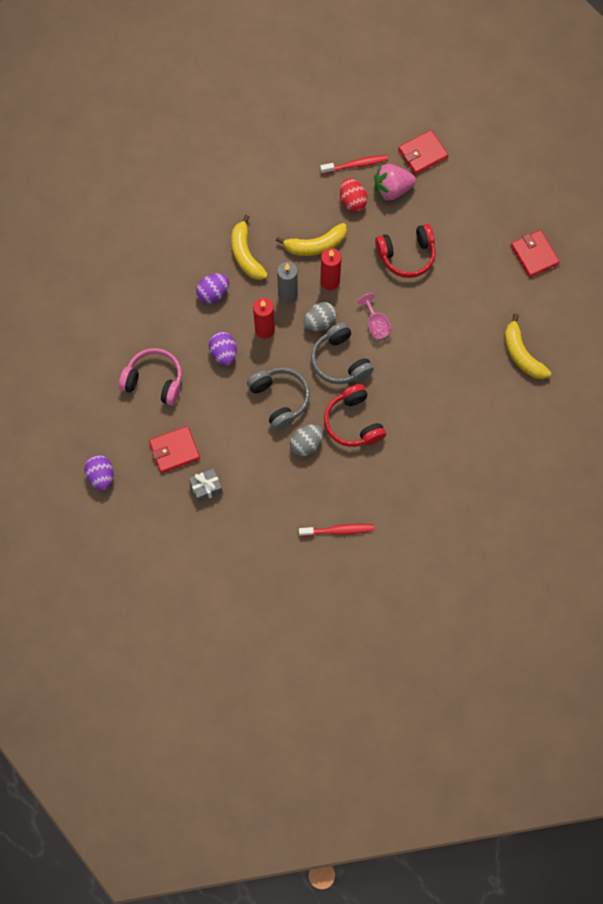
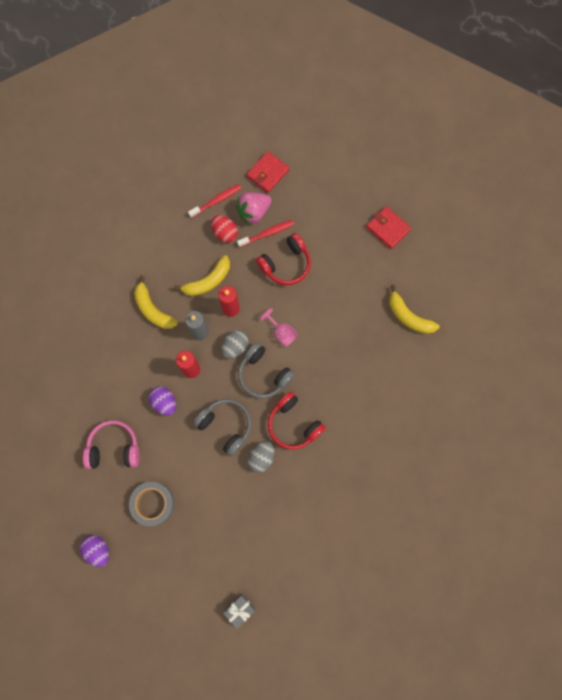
camera: 20 degrees left, 5 degrees up
(174, 450) = (153, 503): red wallet -> grey tape
(206, 488) = (191, 527): grey gift -> grey gift (239, 609)
(213, 293) = (137, 353): purple egg -> none
(338, 530) = (315, 523): red toothbrush -> red toothbrush (267, 233)

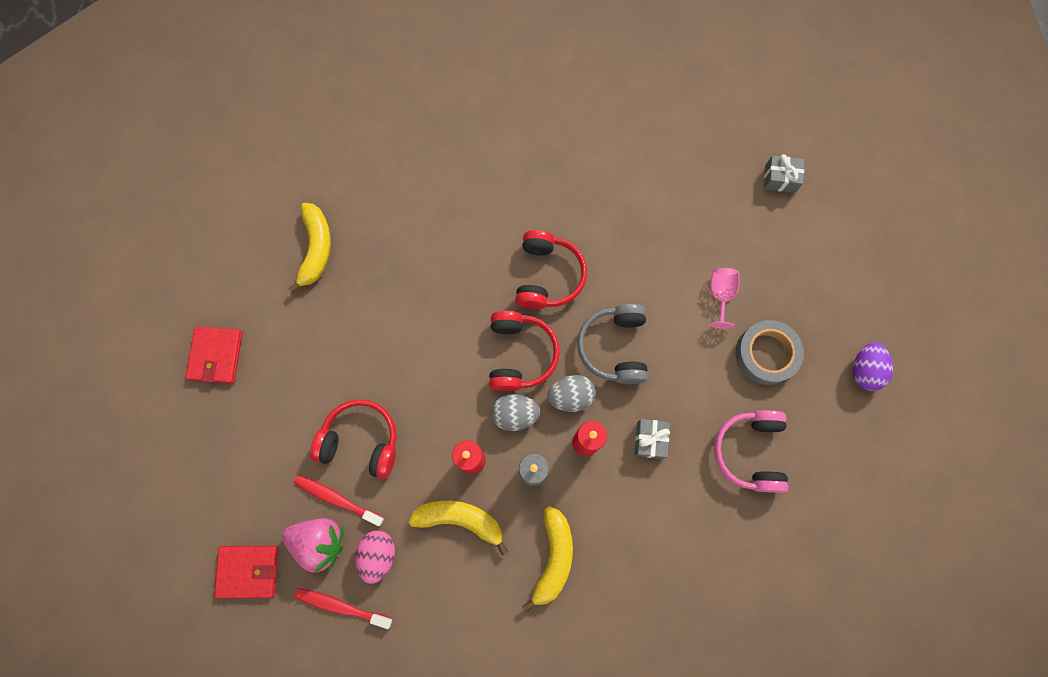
camera: 130 degrees left, 0 degrees up
(114, 448) = (750, 452): pink headphones -> pink headphones turned 45 degrees clockwise
(164, 402) = (650, 440): purple egg -> grey gift
(225, 233) = (378, 555): red egg -> pink egg
(261, 457) = (613, 280): grey egg -> grey egg (570, 396)
(264, 374) = (519, 354): grey headphones -> red headphones
(282, 332) = (452, 375): pink goblet -> pink goblet (720, 295)

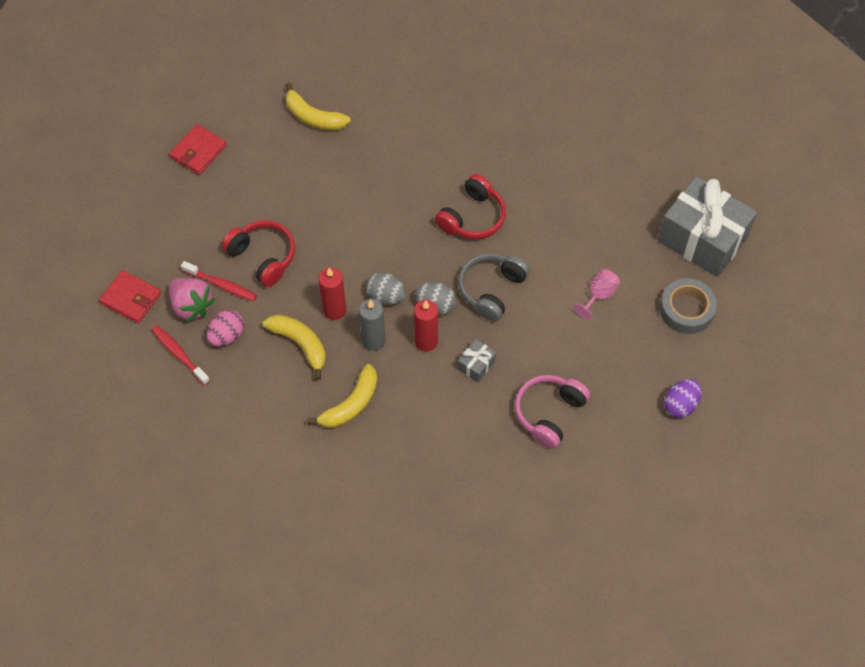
camera: 30 degrees right, 15 degrees down
(316, 249) = (313, 117): yellow banana -> yellow banana turned 90 degrees clockwise
(337, 499) = (221, 285): red toothbrush -> red toothbrush turned 150 degrees clockwise
(519, 354) = (416, 259): red headphones -> none
(766, 354) = (607, 354): grey tape -> grey tape (686, 310)
(780, 179) = (702, 239): grey gift -> grey gift, size x2.45

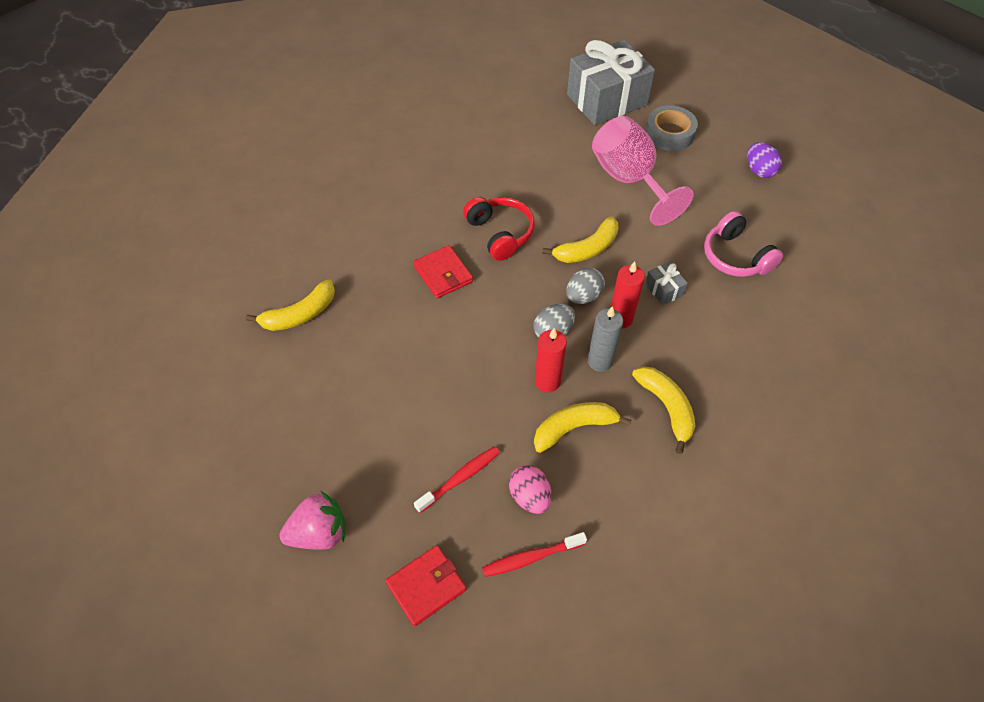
camera: 65 degrees left, 5 degrees down
(192, 306) = (472, 520): pink strawberry -> pink strawberry (319, 533)
(198, 151) = (267, 438): red wallet -> red wallet (443, 274)
(263, 257) = (446, 424): red headphones -> none
(491, 290) = (587, 249): grey headphones -> yellow banana
(599, 295) = (629, 180): pink goblet -> pink goblet, size x2.24

